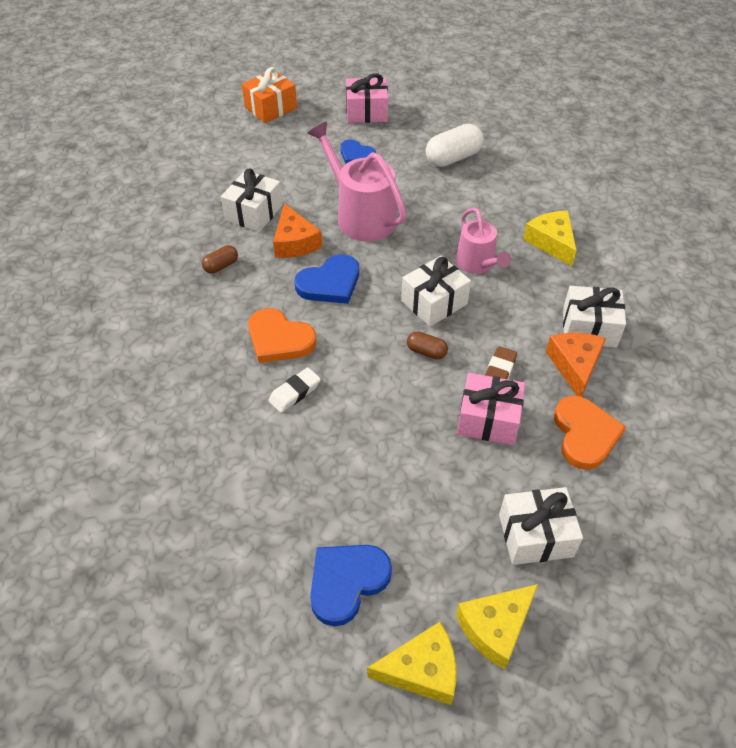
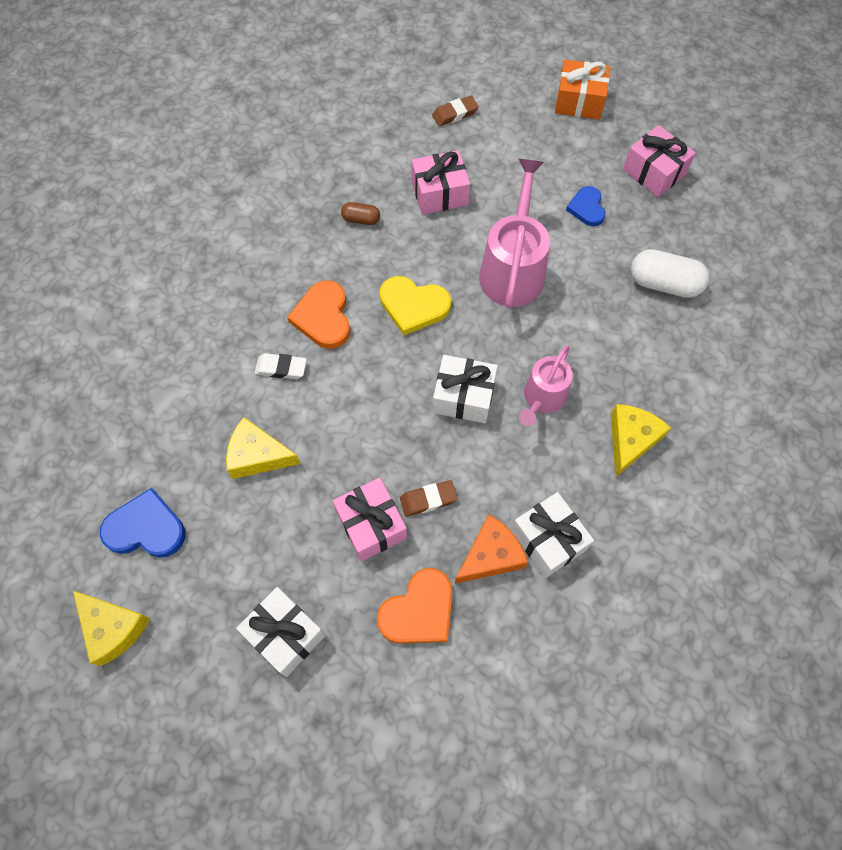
camera: 50 degrees right, 15 degrees up
(199, 166) = (455, 114): none -> brown eraser
(254, 213) = (439, 193): white gift -> pink gift
(295, 242) = (435, 247): orange cheese -> none
(330, 283) = (413, 306): blue heart -> yellow heart
(426, 352) = (403, 429): brown capsule -> none
(495, 628) = (182, 657): yellow cheese -> yellow cheese (258, 455)

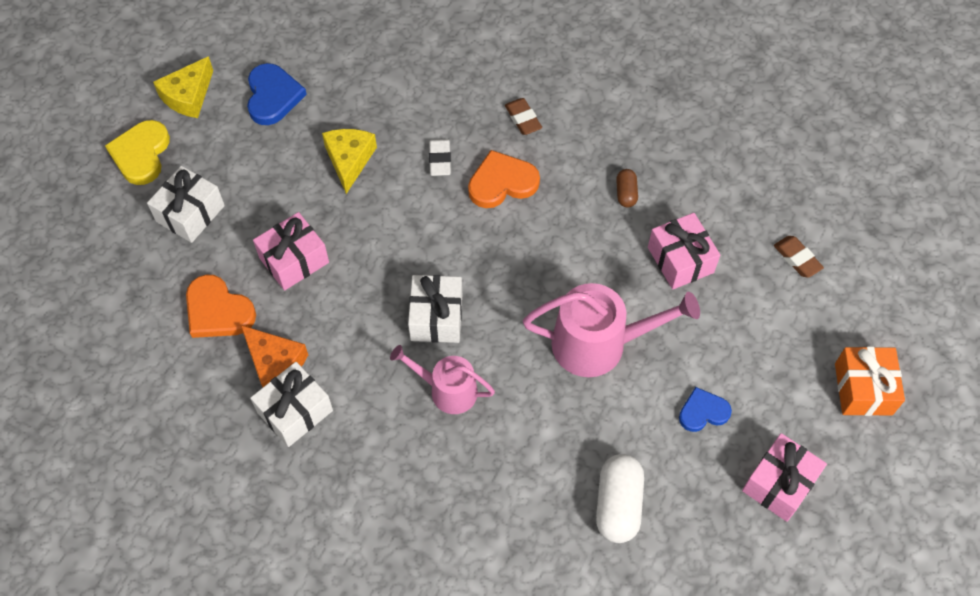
camera: 80 degrees right, 5 degrees down
(413, 306) = (532, 257): yellow heart -> yellow heart (141, 154)
(428, 500) = (324, 302): brown eraser -> brown eraser (523, 119)
(631, 440) = (413, 481): yellow cheese -> none

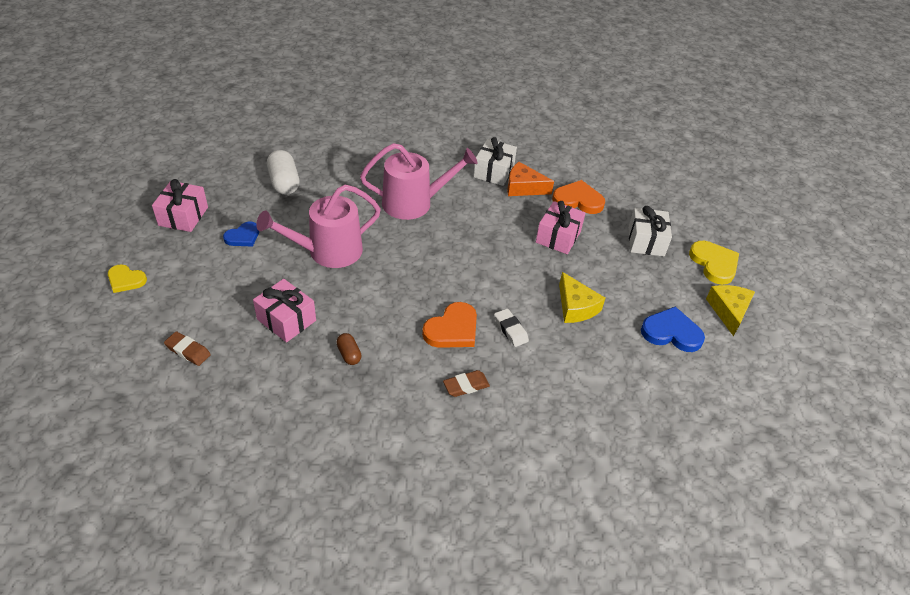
camera: 150 degrees right, 15 degrees down
(273, 96) = (671, 332): blue heart -> blue heart turned 135 degrees clockwise
(436, 317) = (444, 235): white gift -> none
(447, 390) = (413, 203): pink watering can -> pink watering can, size x1.60
(523, 119) = (466, 386): brown eraser -> brown eraser turned 60 degrees counterclockwise
(863, 389) = (126, 280): orange gift -> yellow heart

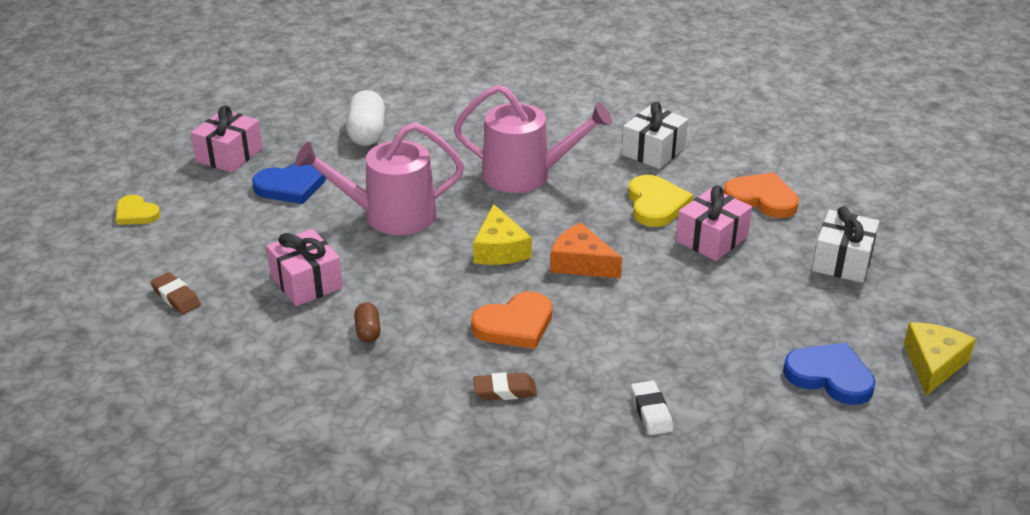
camera: 20 degrees right, 10 degrees down
(243, 236) = (291, 185): blue heart -> blue heart, size x1.54
(510, 330) = (594, 337): white eraser -> white eraser (651, 412)
(523, 187) = (688, 174): orange cheese -> orange cheese (581, 263)
(575, 307) = (700, 324): yellow cheese -> yellow cheese (499, 249)
(714, 264) = (938, 302): yellow heart -> yellow heart (656, 204)

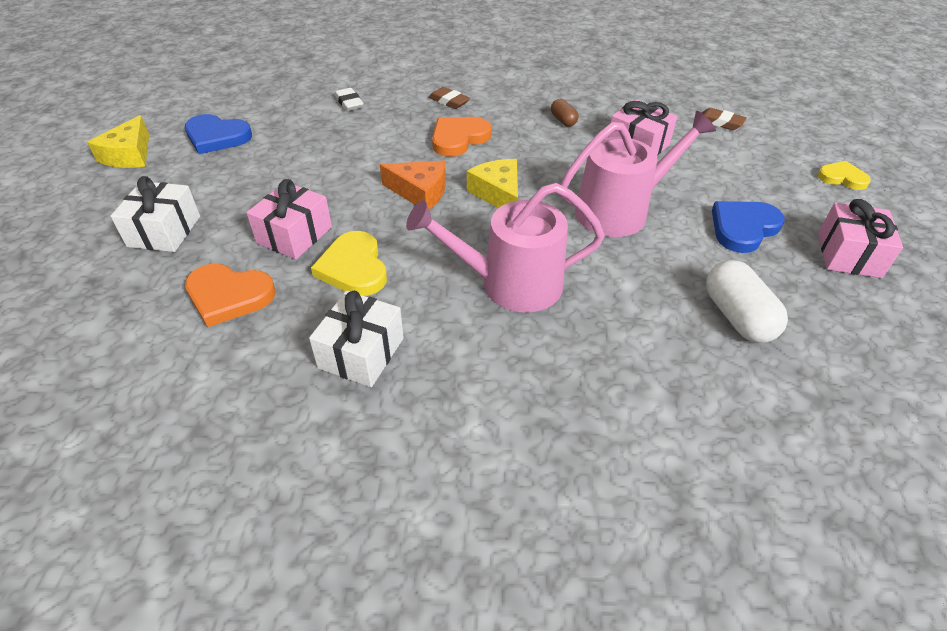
camera: 165 degrees right, 10 degrees up
(505, 391) = (449, 101): brown eraser -> brown eraser turned 60 degrees clockwise

